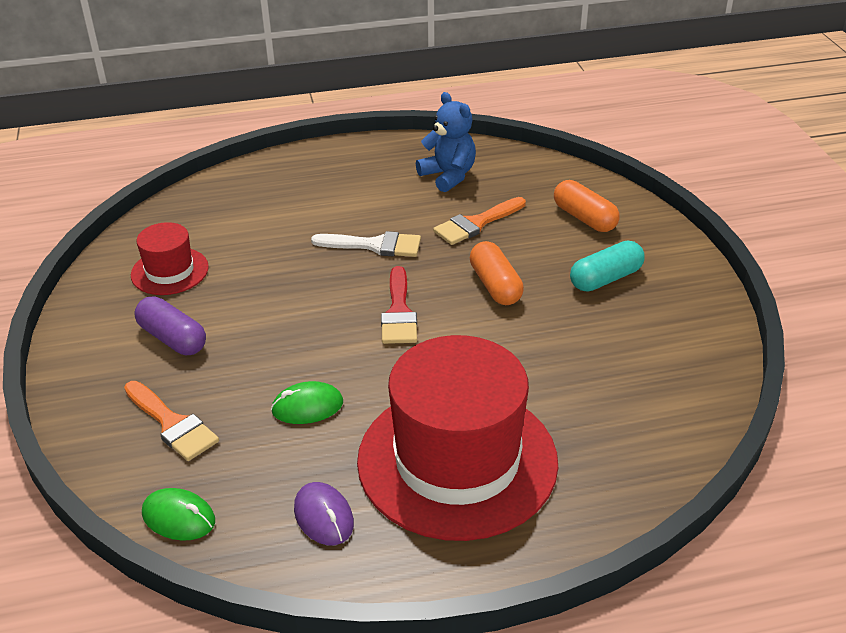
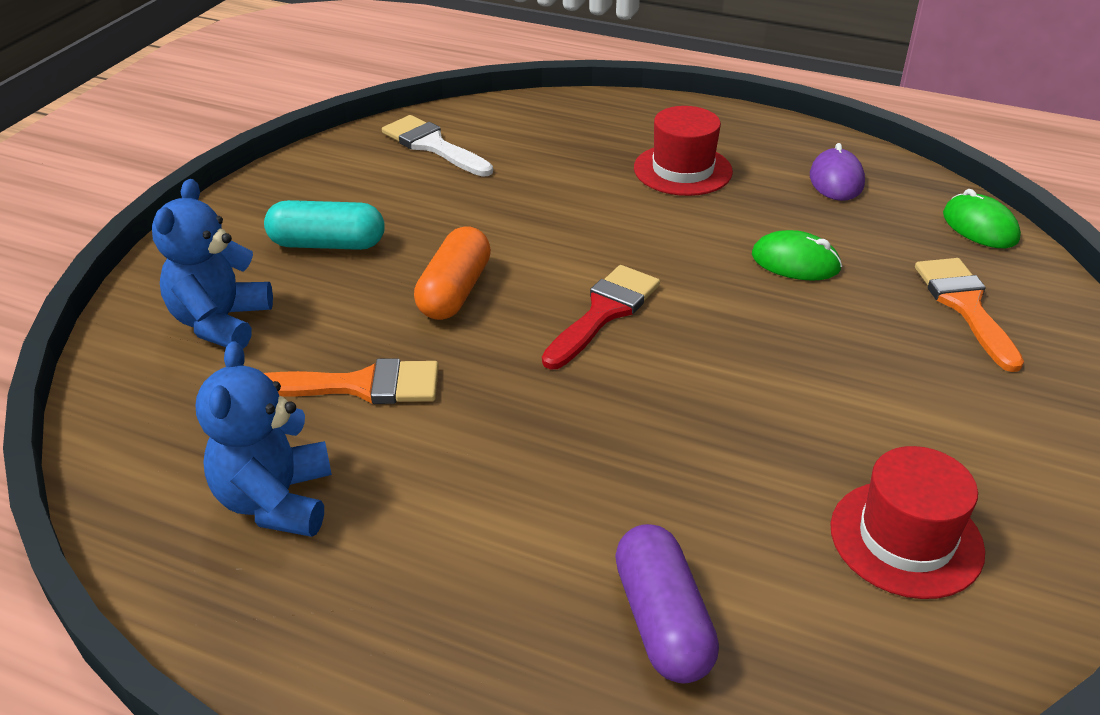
camera: 145 degrees left, 0 degrees up
(173, 338) = (935, 411): purple capsule -> purple capsule (662, 621)
(375, 245) = (539, 422): white brush -> white brush (432, 146)
(457, 460) = (682, 170): red hat -> red hat, size x0.48
(584, 218) = (221, 323): orange capsule -> blue teddy bear

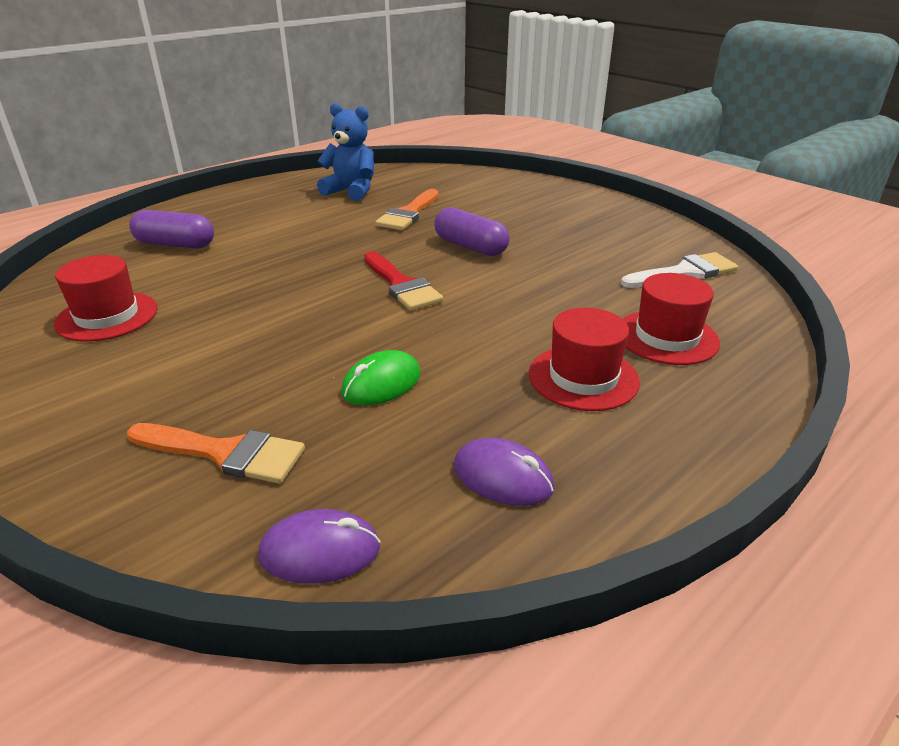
camera: 115 degrees right, 5 degrees down
(221, 323) = (495, 193): blue teddy bear -> none
(327, 244) = (555, 222): turquoise capsule -> none
(454, 291) = (470, 247): orange capsule -> purple capsule
(580, 143) = (667, 337): none -> red hat
(980, 227) = (320, 551): green mouse -> purple mouse

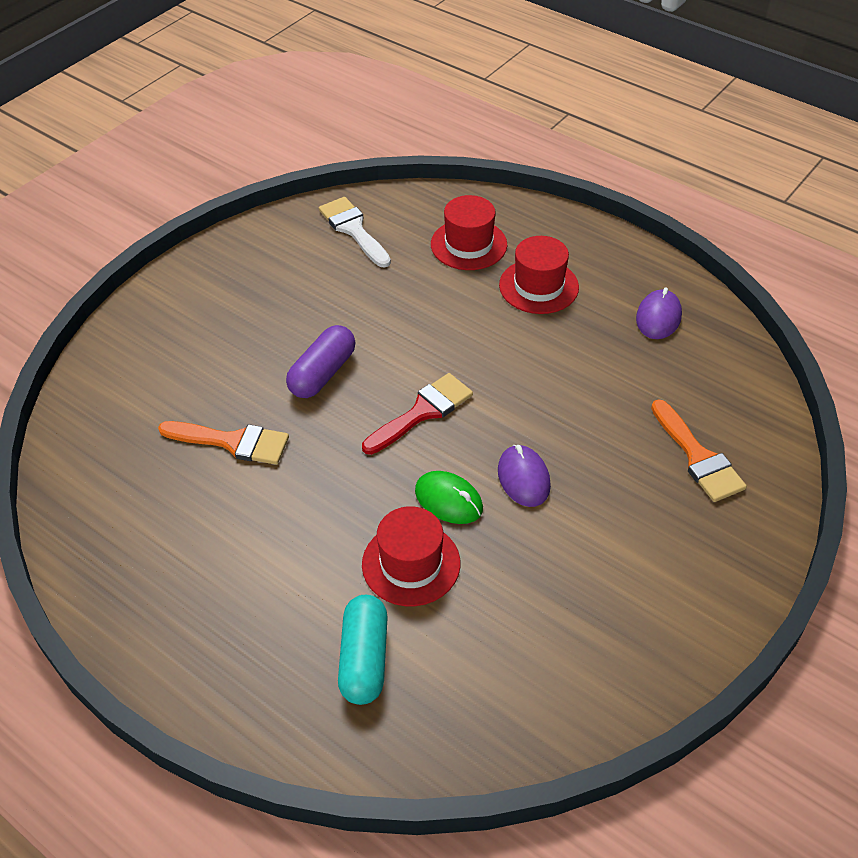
camera: 100 degrees left, 15 degrees up
(107, 316) = (551, 637): red hat -> red hat (411, 564)
(175, 244) = (364, 659): purple capsule -> turquoise capsule
(225, 453) = (698, 457): orange brush -> orange brush turned 150 degrees clockwise
(320, 551) = (752, 384): purple mouse -> purple mouse (523, 478)
(351, 191) = (153, 521): blue teddy bear -> none
(381, 383) = (586, 392): green mouse -> green mouse (448, 500)

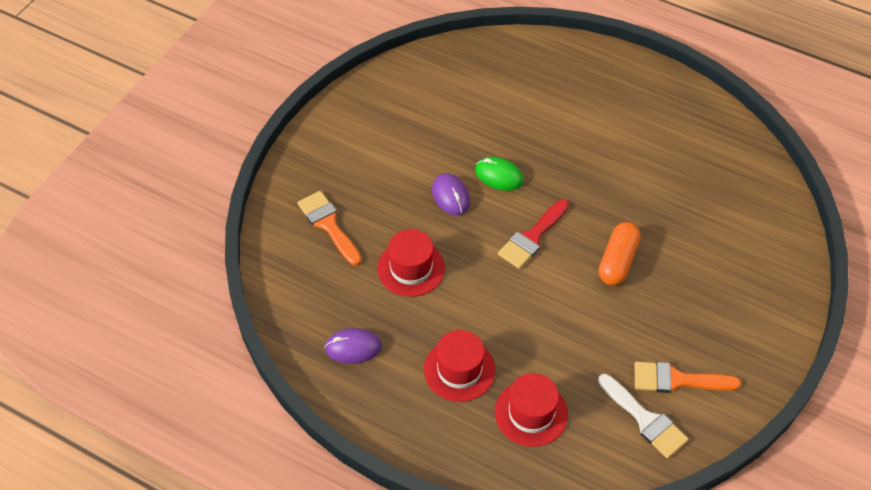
camera: 170 degrees right, 5 degrees up
(233, 442) = (660, 199): orange brush -> orange brush (677, 380)
(322, 373) = (617, 261): purple capsule -> orange capsule
(364, 659) = (527, 83): turquoise capsule -> none
(411, 564) = (514, 134): red hat -> red hat (411, 268)
(658, 317) = (353, 347): purple mouse -> purple mouse turned 75 degrees clockwise

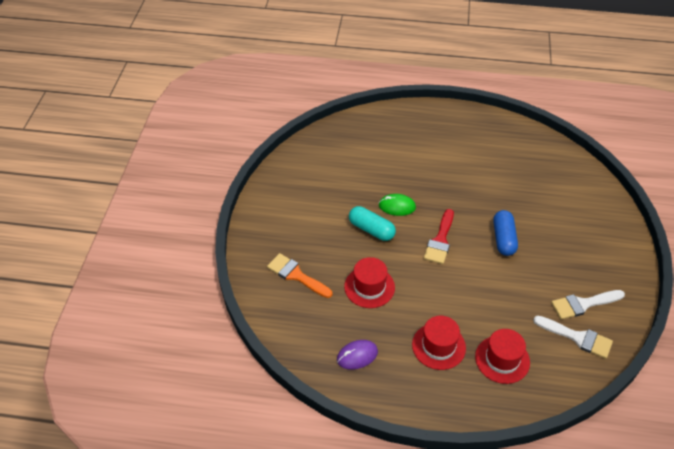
camera: 20 degrees left, 5 degrees down
(450, 196) = (371, 229): purple mouse -> turquoise capsule
(617, 261) = (503, 239): orange capsule -> blue capsule
(677, 380) = (583, 304): orange brush -> white brush

